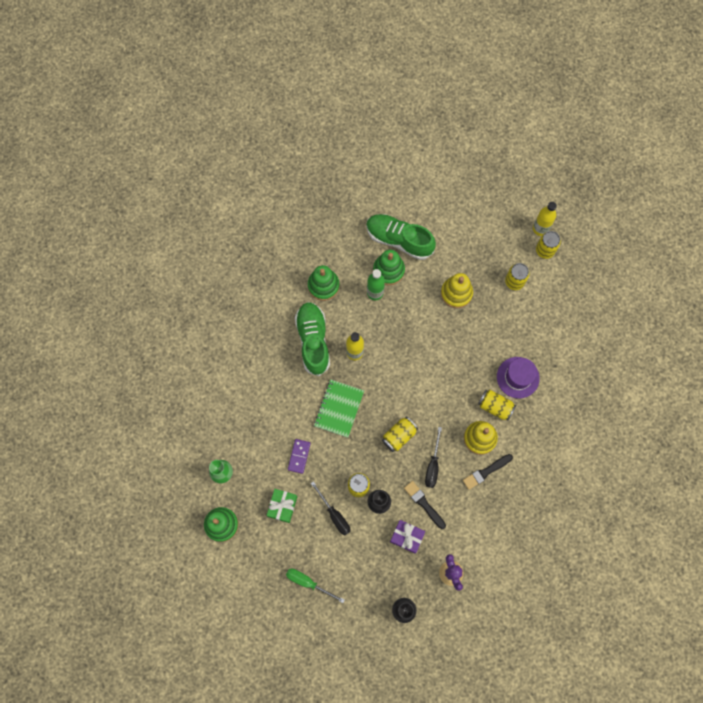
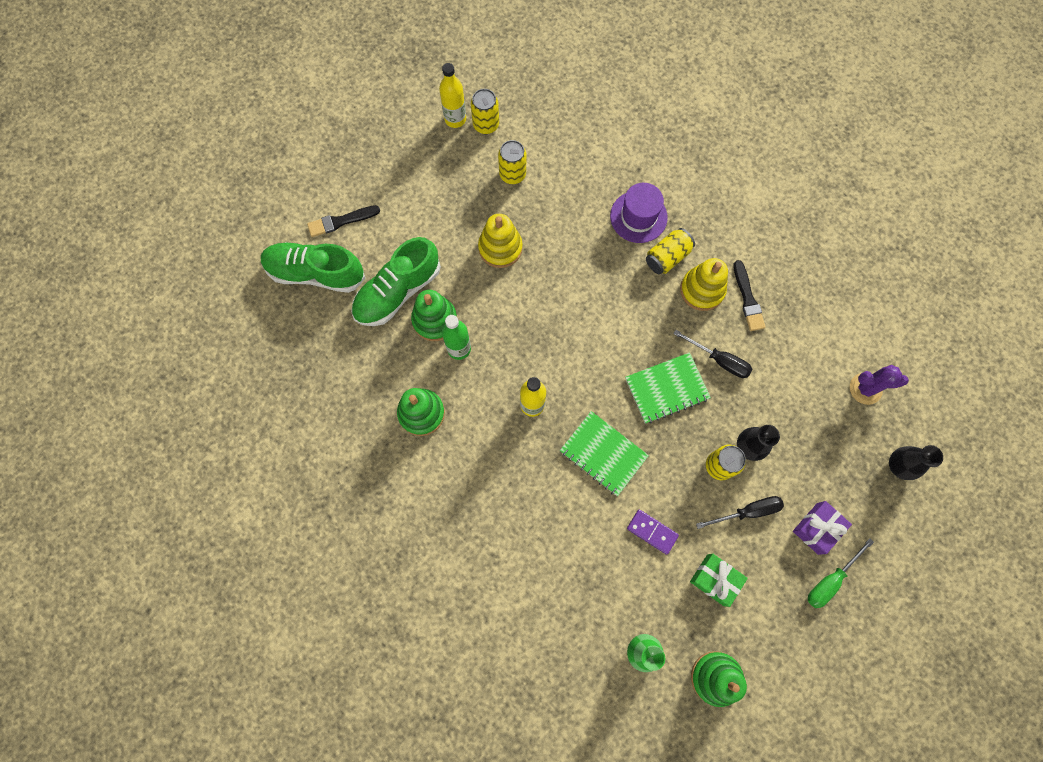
camera: 70 degrees left, 0 degrees up
(313, 341) = (495, 455): green shoe -> green shoe (315, 273)
(399, 436) = (666, 388): yellow can -> green notebook
(407, 537) = (804, 427): purple gift -> purple gift (817, 528)
(424, 504) = (766, 390): black brush -> black brush (341, 221)

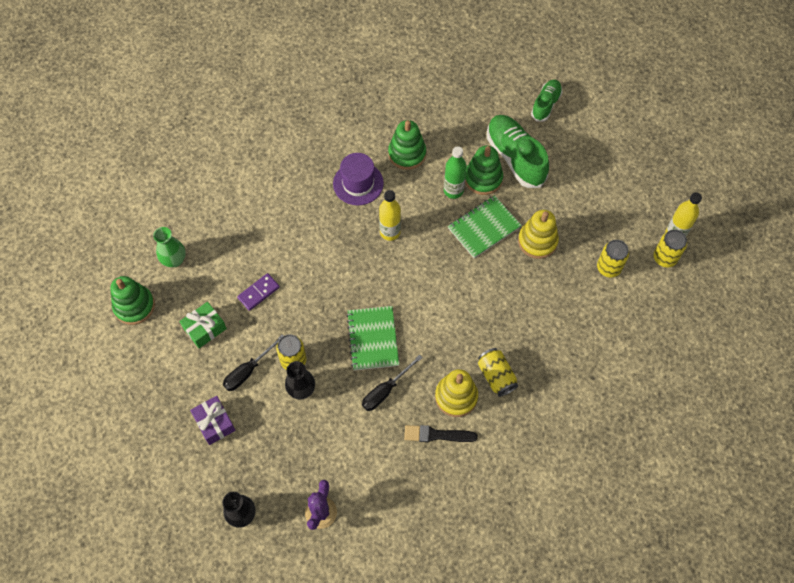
camera: 105 degrees right, 10 degrees down
(315, 273) = (545, 104): green shoe -> green shoe, size x0.60
(341, 221) = (589, 129): black brush -> none
(603, 453) = (333, 274): green notebook -> green notebook (484, 228)
(638, 217) = (543, 363): purple hat -> purple hat (358, 183)
(747, 512) = (248, 371): black screwdriver -> black screwdriver turned 45 degrees clockwise
(830, 580) = (170, 418): green screwdriver -> none

